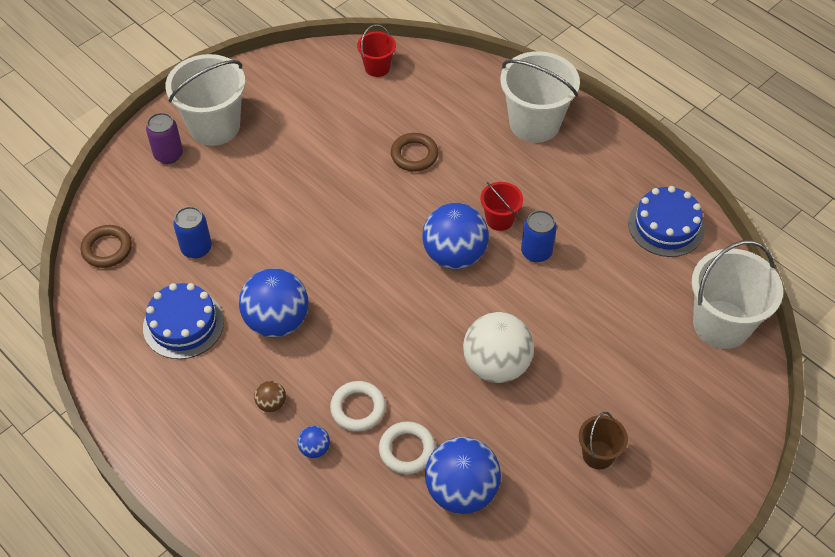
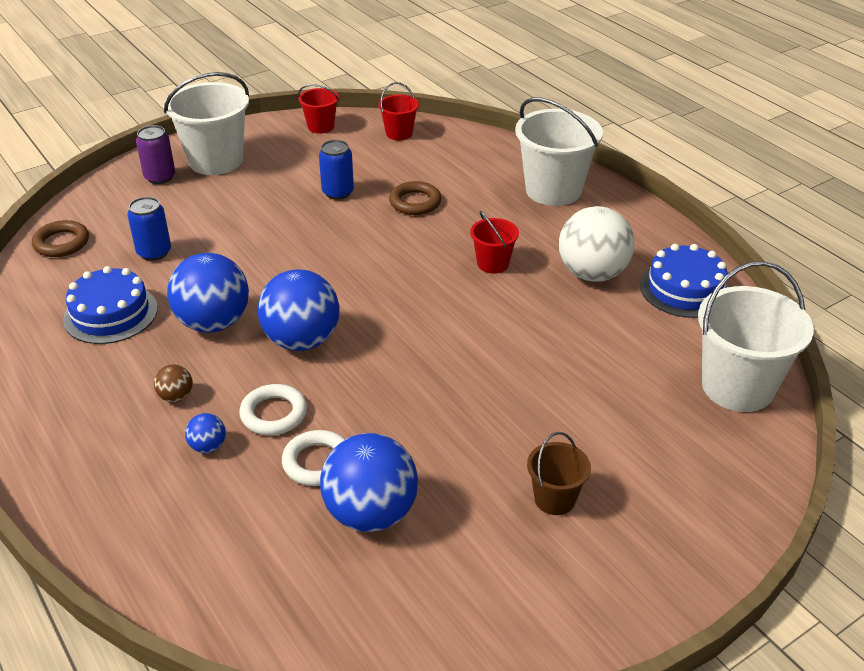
camera: 10 degrees right, 15 degrees down
(300, 68) = (321, 126): none -> red bucket
(454, 255) = (432, 288): blue ball -> blue ball (302, 340)
(496, 365) = (451, 393): white ball -> white ball (592, 274)
(536, 252) = (527, 296): blue can -> blue can (338, 192)

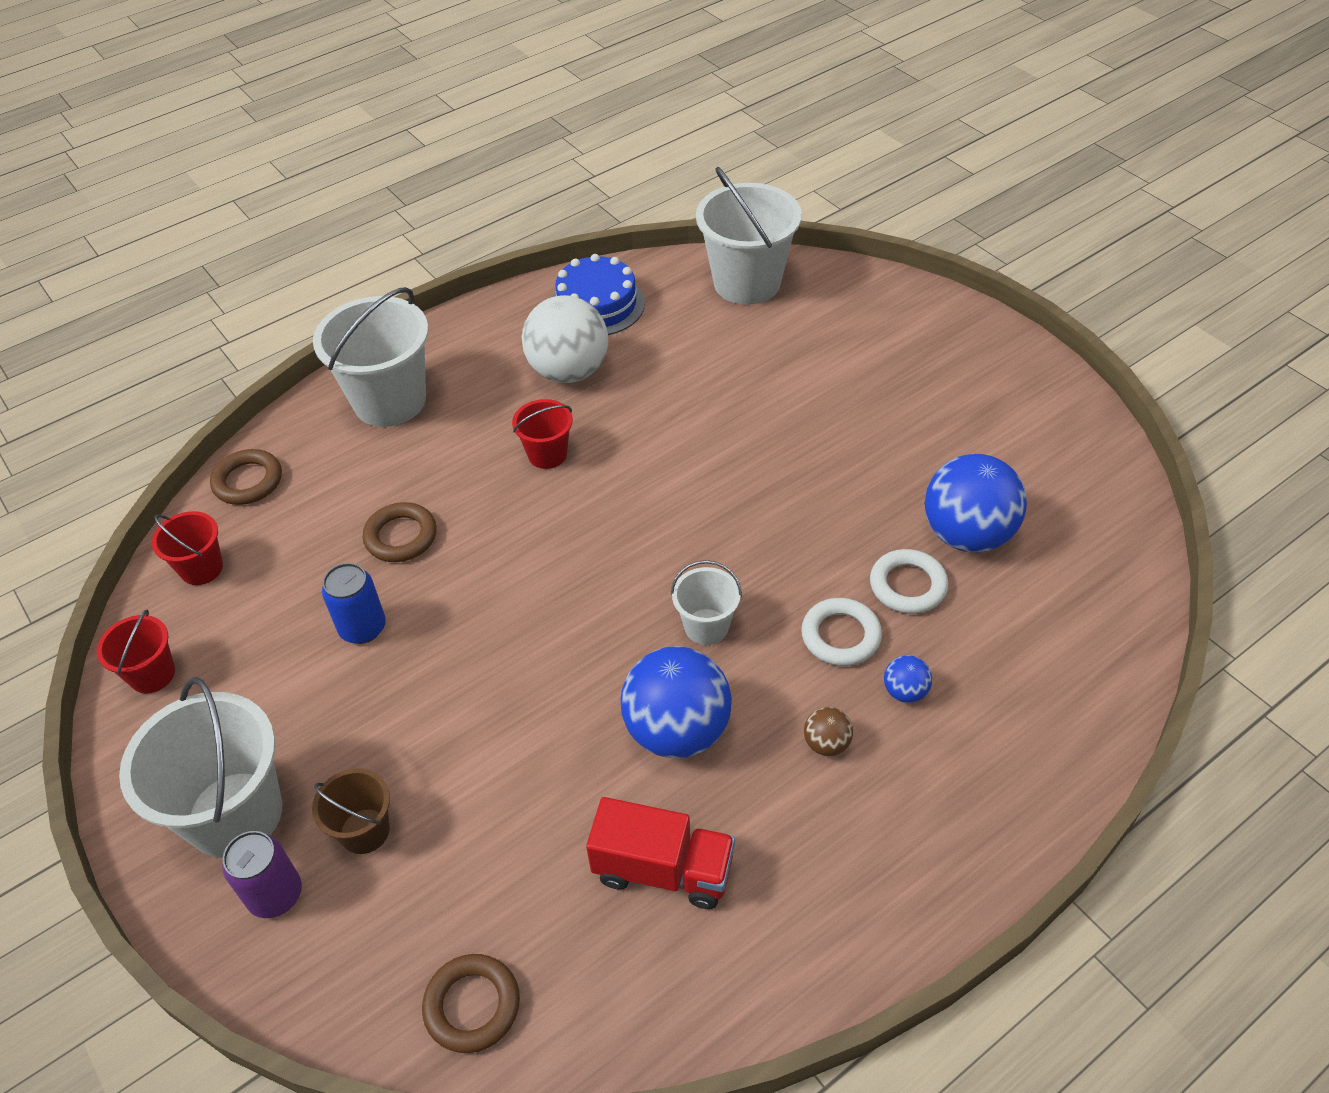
camera: 90 degrees left, 10 degrees up
(111, 314) = (663, 870): blue cake -> red truck
(154, 252) = (507, 847): blue can -> none
(302, 340) = (706, 626): blue ball -> white bucket
(473, 142) = (248, 481): none -> brown ring
(554, 499) = (916, 405): brown bucket -> brown bucket (364, 831)

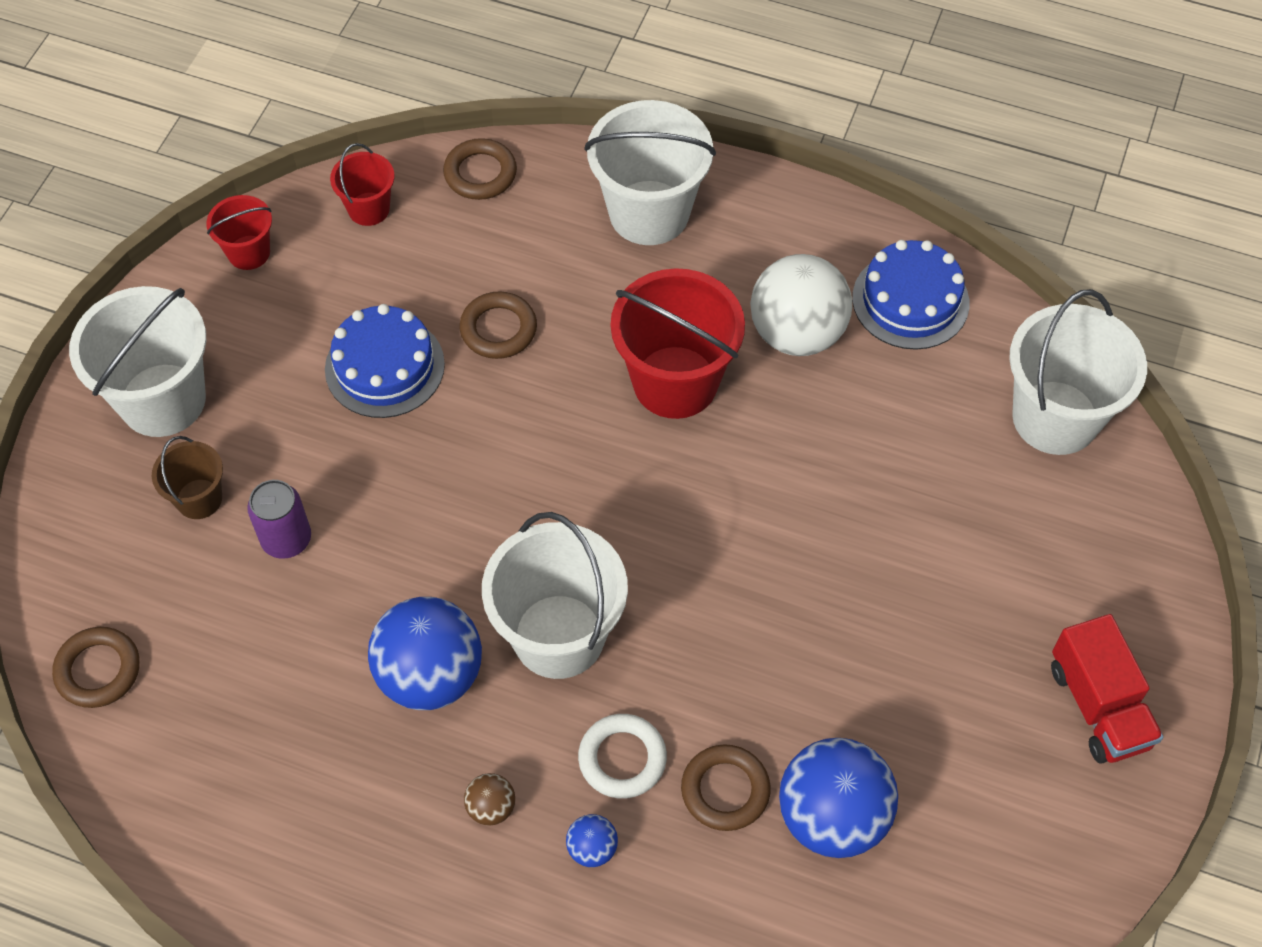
camera: 55 degrees right, 10 degrees up
(275, 894) = (113, 475): purple can -> purple can (286, 539)
(362, 628) = (384, 367): blue can -> blue cake
(547, 454) = (675, 382): red bucket -> red bucket, size x1.93
(663, 870) = (288, 741): red truck -> red truck (1098, 706)
(706, 626) = (558, 636): white bucket -> white bucket, size x1.93
(908, 585) = (725, 790): white ring -> brown ring

